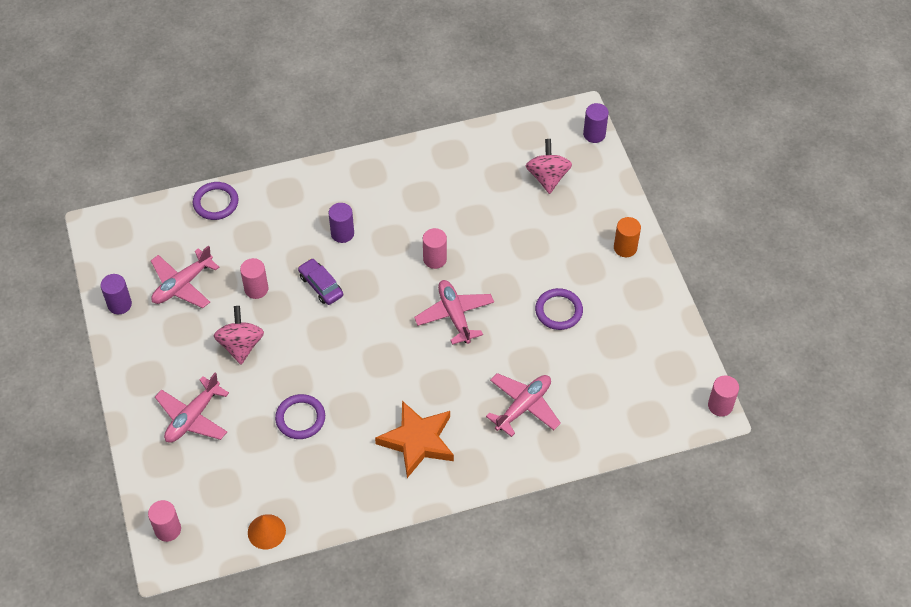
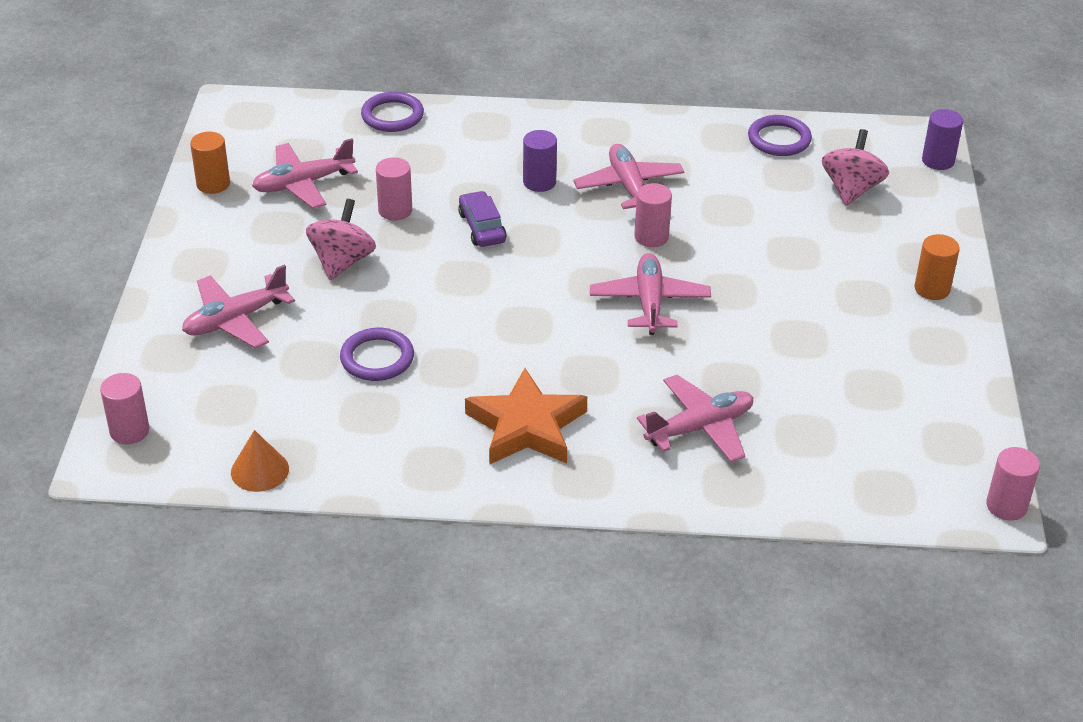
camera: 20 degrees right, 15 degrees down
(119, 304) = (213, 184): purple cylinder -> orange cylinder
(403, 219) = (629, 187): none -> pink plane
(558, 311) = (802, 334): purple ring -> purple ring (779, 139)

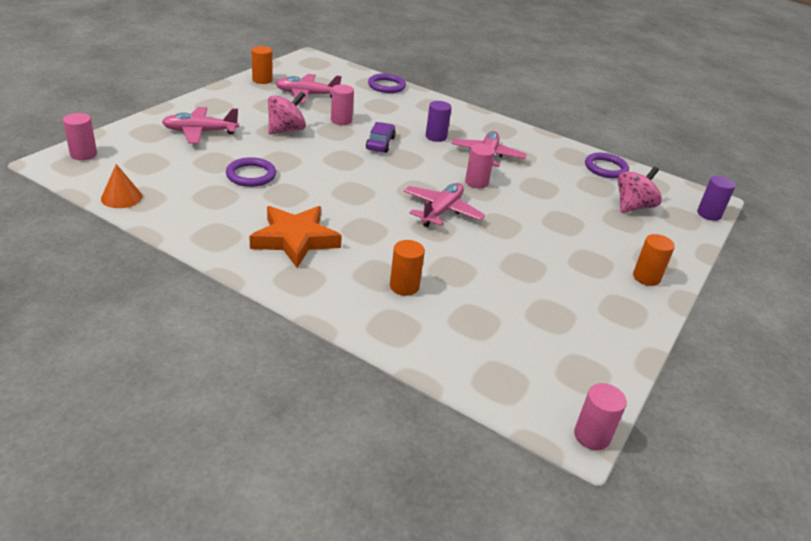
camera: 25 degrees right, 5 degrees down
(700, 428) = (404, 286): pink plane -> orange cylinder

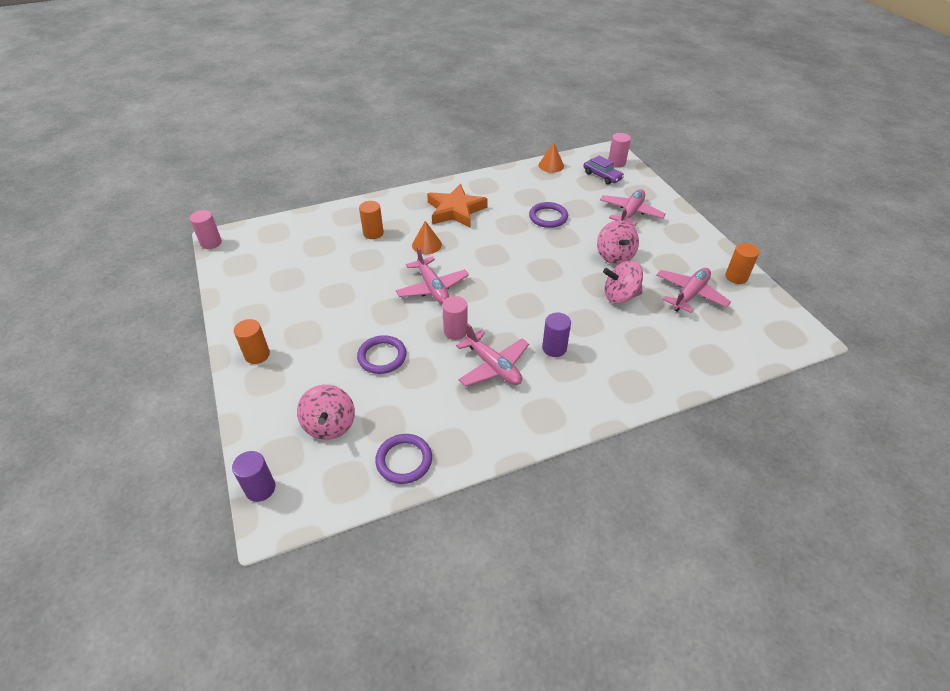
camera: 130 degrees right, 10 degrees up
(341, 120) = (620, 296): pink cylinder -> pink spinning top
(380, 143) = (561, 302): purple car -> purple car (602, 176)
(382, 238) = (426, 244): none -> orange cone
(386, 86) = (700, 369): purple ring -> purple ring (382, 357)

